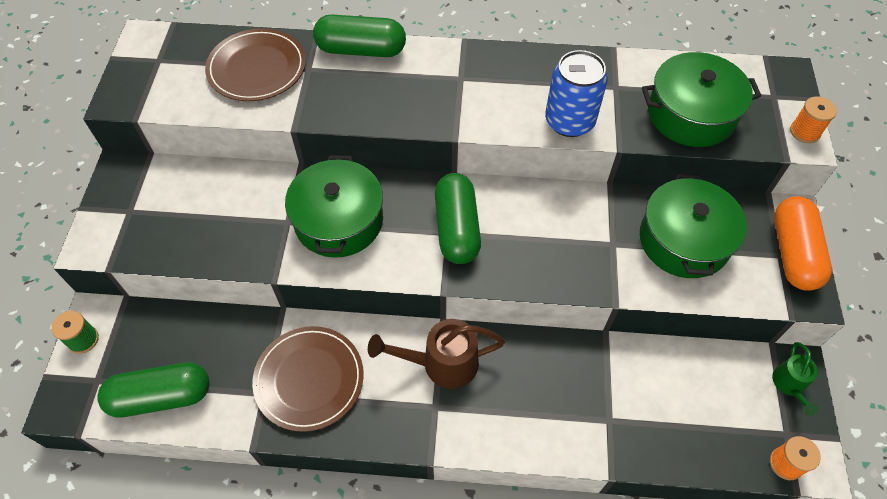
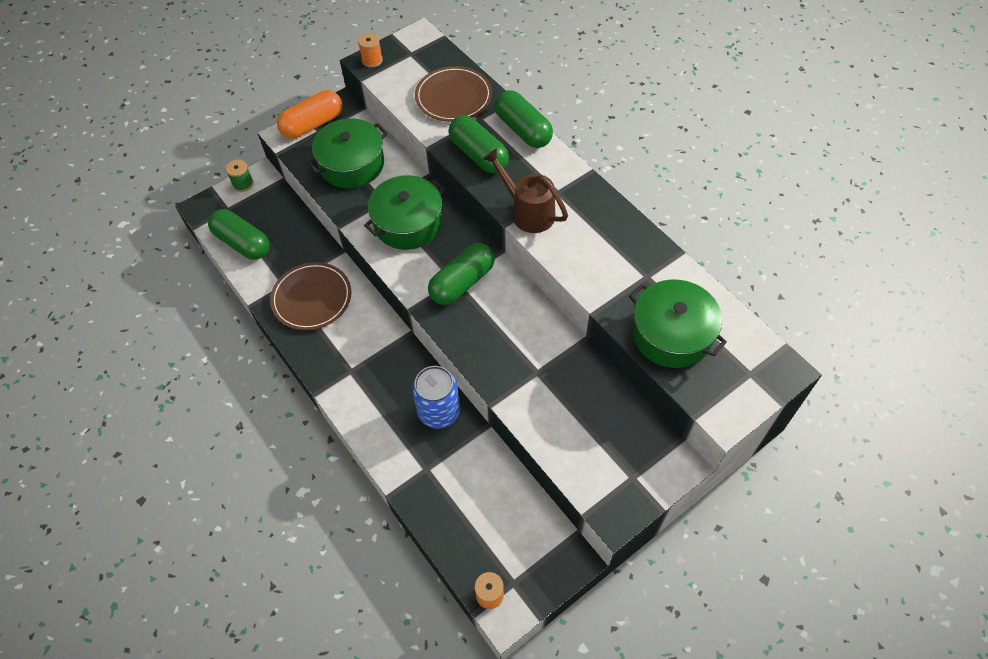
camera: 50 degrees right, 0 degrees up
(350, 99) = (479, 155): none -> green capsule
(441, 364) = (381, 353): brown watering can -> brown watering can (527, 212)
(569, 121) = (586, 271): blue can -> blue can (439, 411)
(684, 240) = (583, 411): green pot -> green pot (352, 164)
(789, 385) = (554, 563): green watering can -> none
(793, 253) = (643, 484): orange capsule -> orange capsule (313, 124)
(804, 132) = (735, 413): orange spool -> orange spool (372, 60)

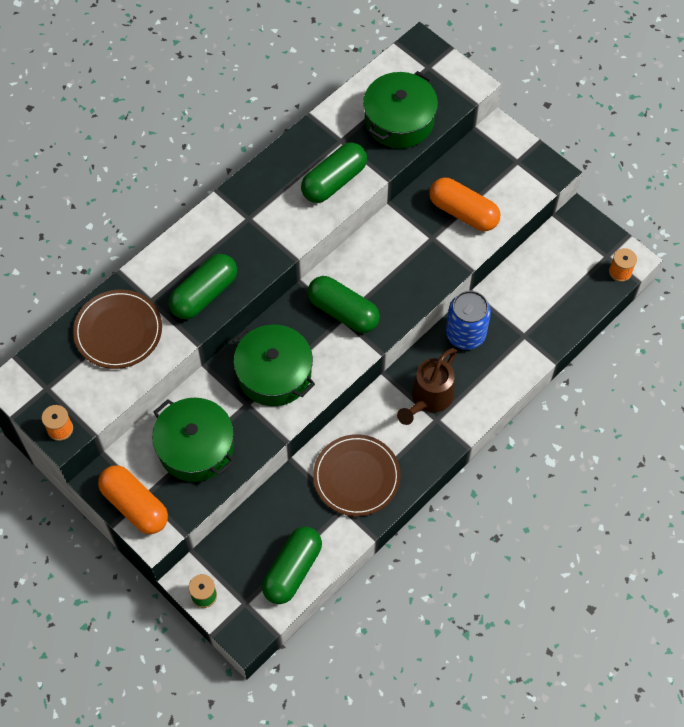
camera: 100 degrees left, 5 degrees up
(523, 130) = (165, 257): green capsule -> green capsule (334, 181)
(527, 212) = (277, 241): brown watering can -> brown watering can (428, 399)
(566, 408) = (463, 212): none -> orange capsule

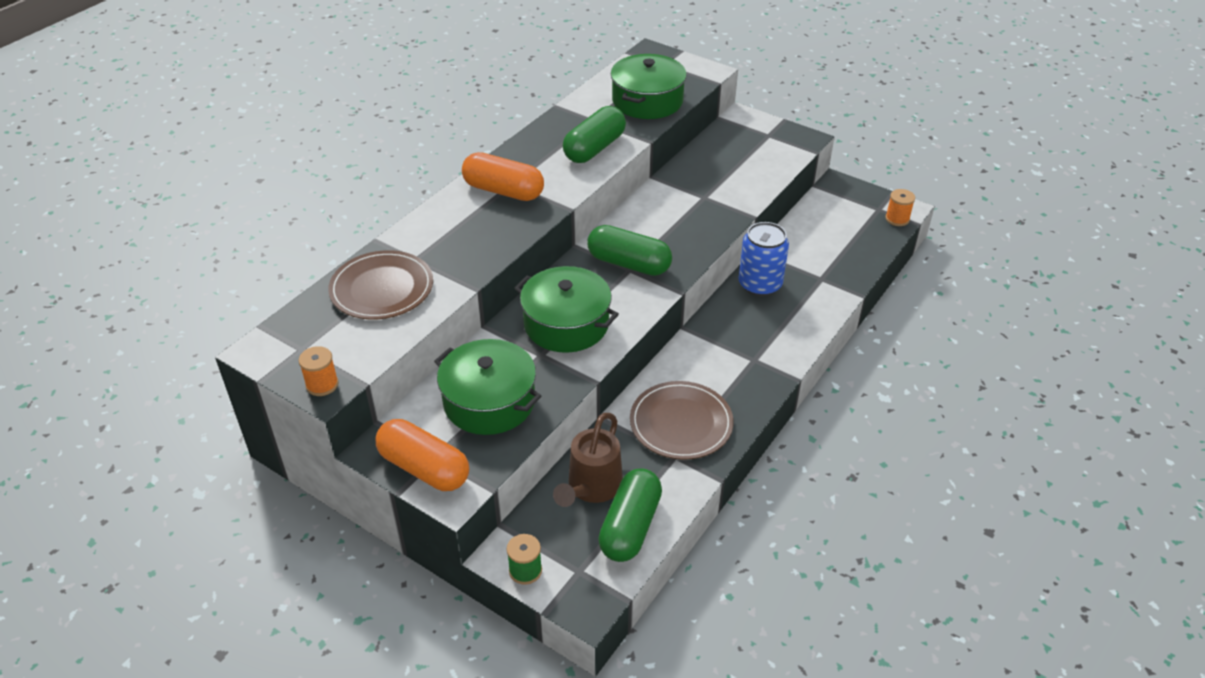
camera: 10 degrees left, 20 degrees down
(204, 294) = (476, 247): green capsule -> none
(428, 399) = (739, 343): brown watering can -> brown watering can (591, 488)
(463, 212) = (729, 175): orange capsule -> orange capsule (503, 191)

